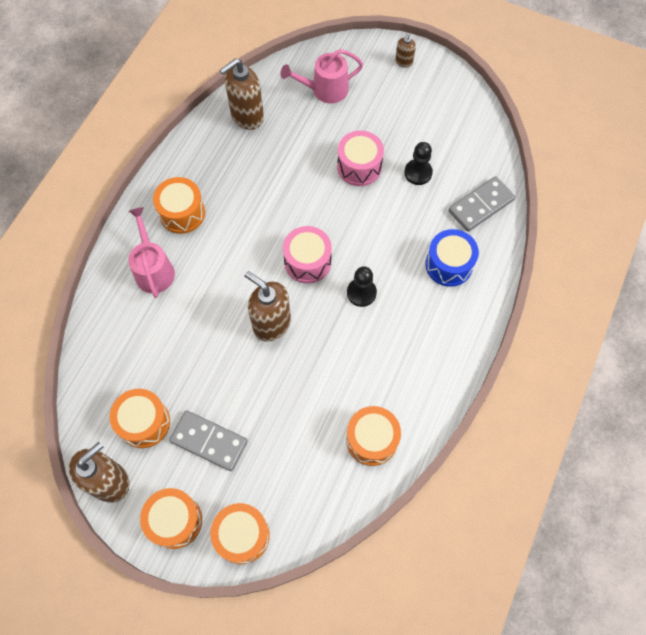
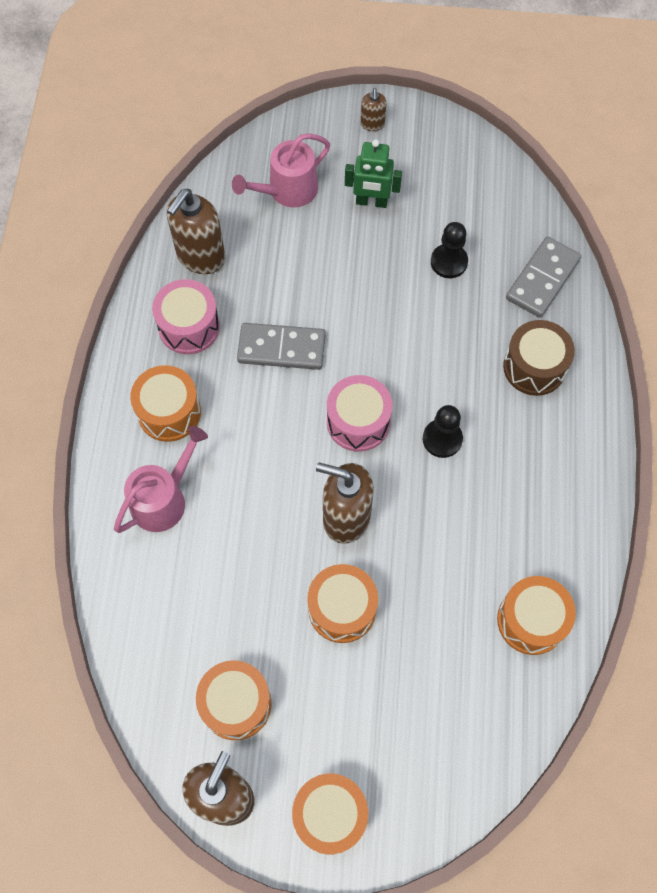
camera: 20 degrees left, 0 degrees up
(153, 269) = (163, 499): pink watering can -> pink watering can turned 75 degrees clockwise
(209, 441) = (330, 697): grey domino -> grey domino (281, 348)
(242, 535) = (422, 801): orange drum -> orange drum (342, 609)
(359, 167) = (372, 277): pink drum -> pink drum (189, 327)
(380, 115) = (371, 202): none -> green robot
(448, 265) = (534, 367): blue drum -> brown drum

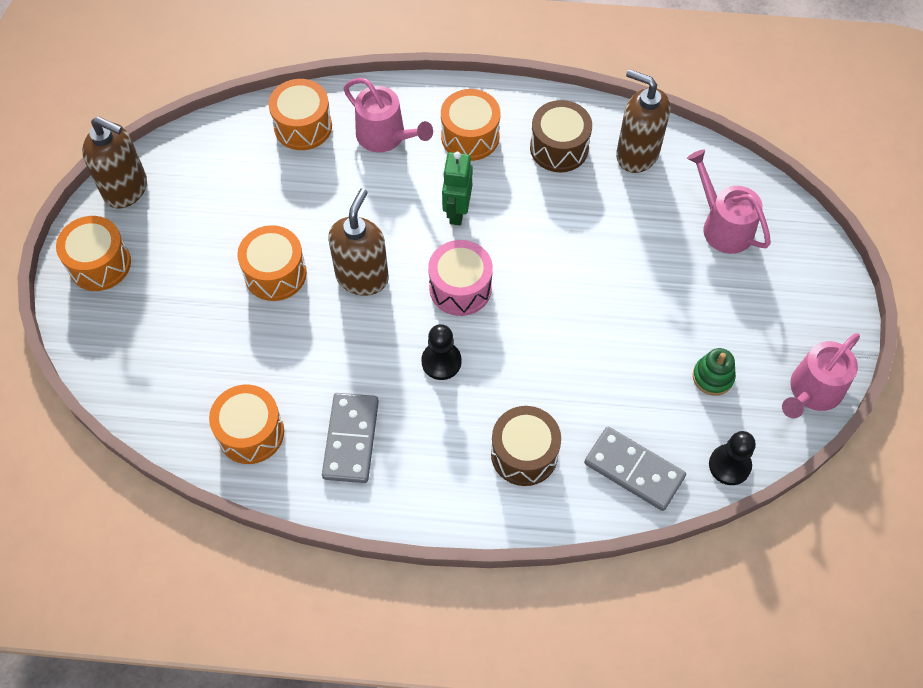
camera: 90 degrees right, 5 degrees down
(189, 327) = (559, 148): pink drum -> brown drum
(236, 704) = (200, 195): orange drum -> orange drum (303, 126)
(281, 348) = (538, 223): grey domino -> grey domino (350, 439)
(371, 202) = (718, 303): green robot -> green robot (457, 211)
(372, 124) = (821, 305): brown soap dispenser -> none
(447, 212) = (713, 377): none -> green stacking toy
(449, 262) = (648, 376): black pawn -> black pawn (729, 465)
(457, 140) = (812, 391): none -> pink watering can

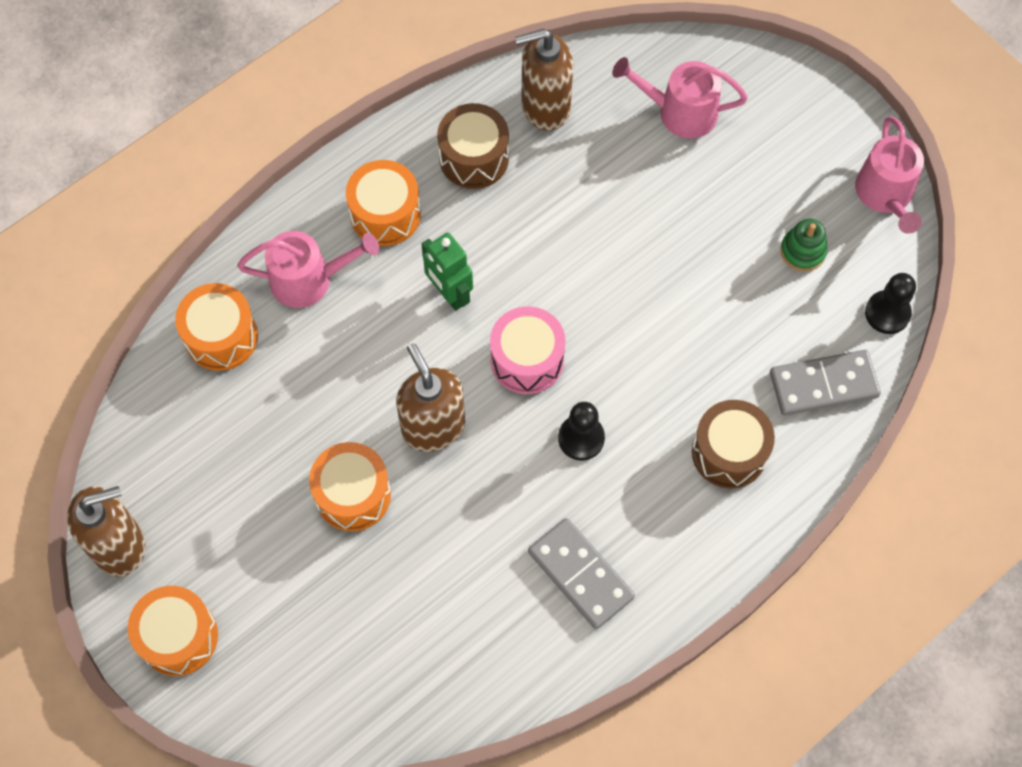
camera: 45 degrees left, 5 degrees up
(251, 433) = (491, 651): orange drum -> none

